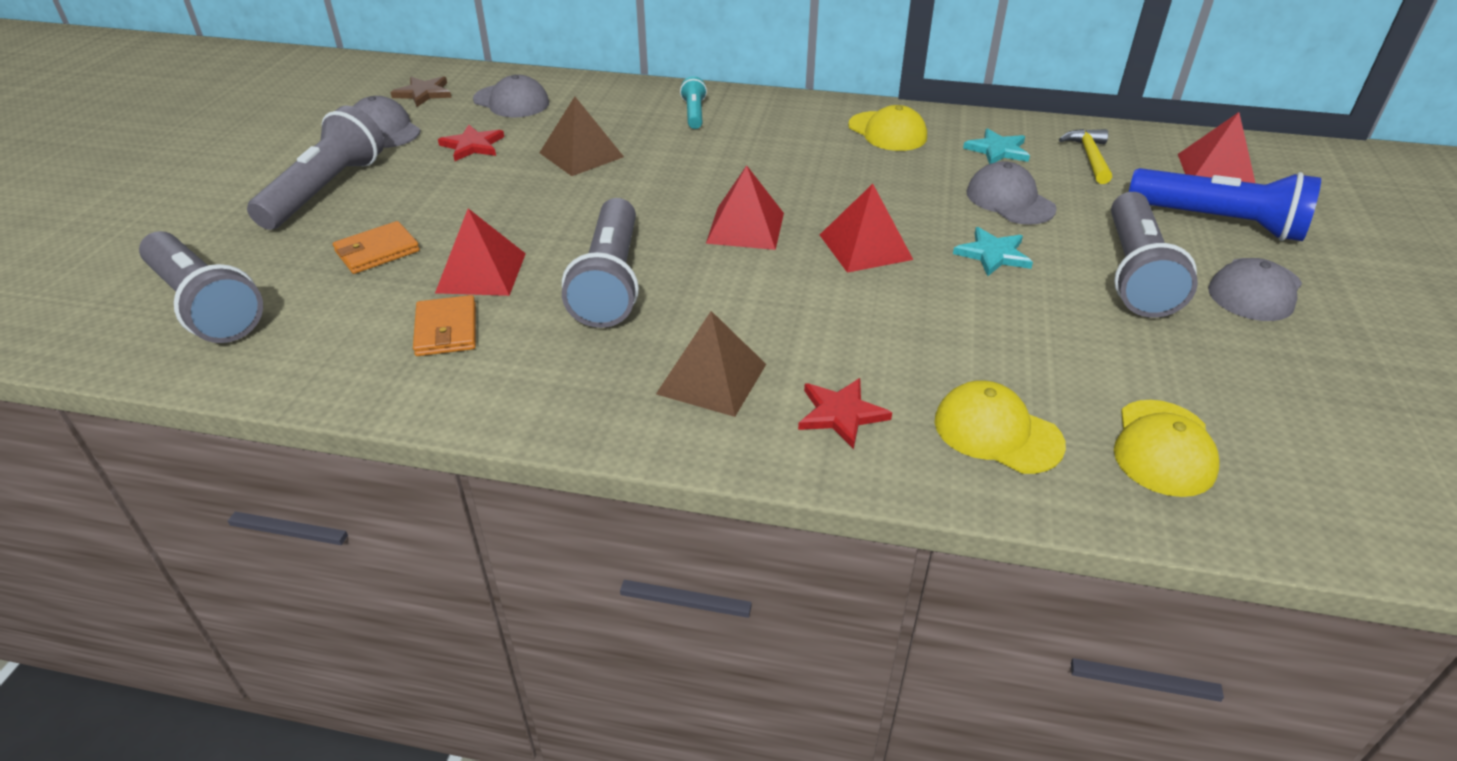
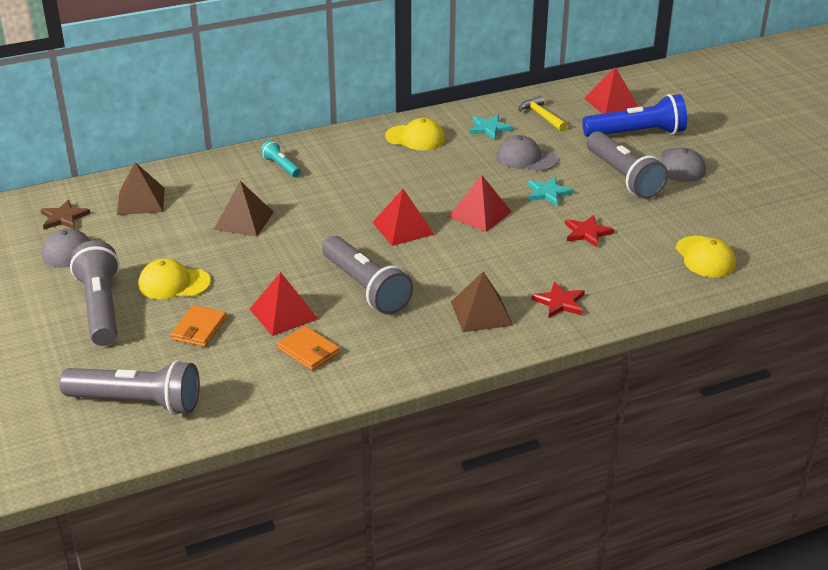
camera: 35 degrees left, 5 degrees down
(472, 145) = (160, 241): red star -> red star (587, 233)
(511, 101) = (141, 201): grey cap -> brown pyramid
(997, 432) = (634, 280): yellow cap -> yellow cap (174, 283)

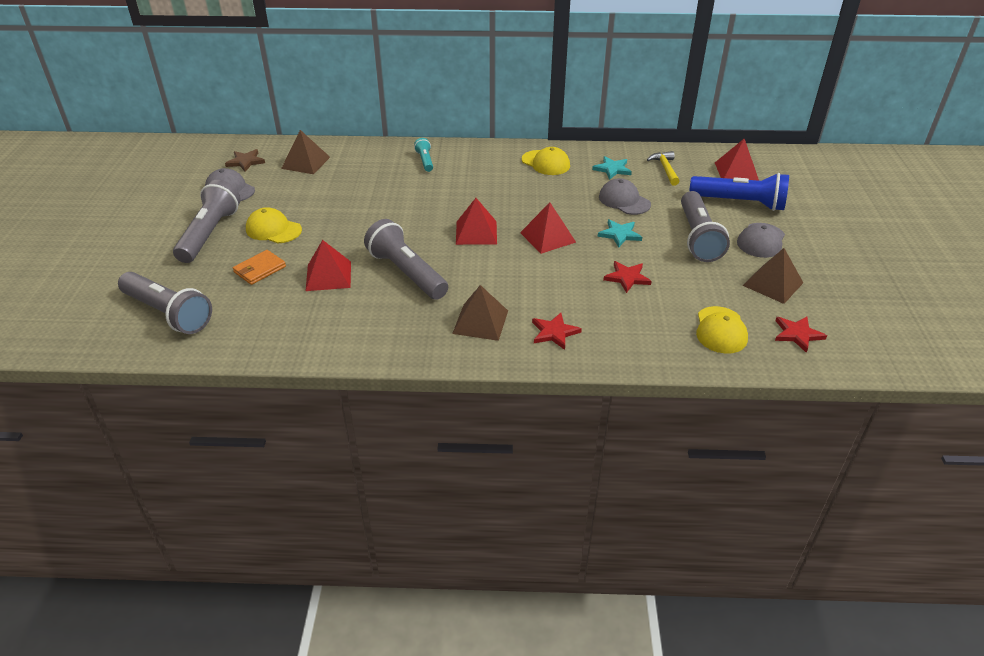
camera: 25 degrees right, 5 degrees up
(243, 220) = (363, 195): brown pyramid -> brown pyramid (773, 284)
(308, 351) = (320, 311): orange wallet -> none
(365, 288) = (406, 273): grey flashlight -> grey flashlight turned 150 degrees clockwise
(770, 242) = (797, 334): none -> red star

